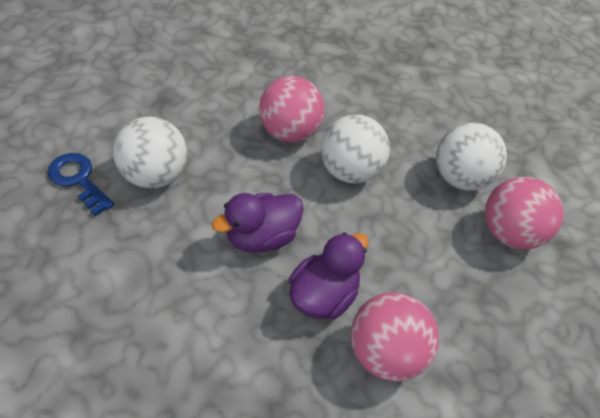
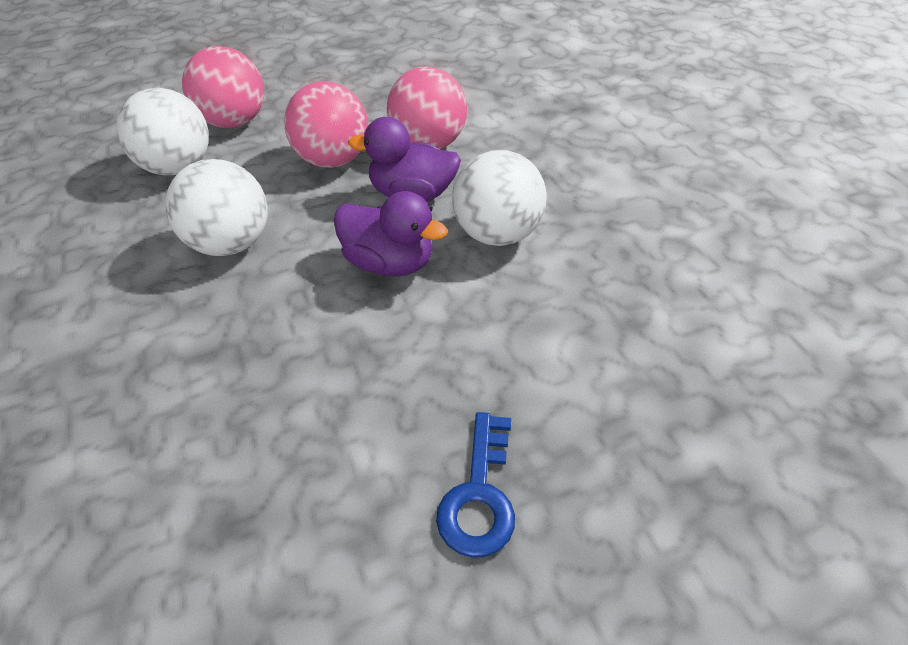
camera: 120 degrees left, 5 degrees down
(155, 175) = (391, 412): white ball -> white ball (496, 234)
(289, 132) = (197, 325): pink ball -> pink ball (332, 160)

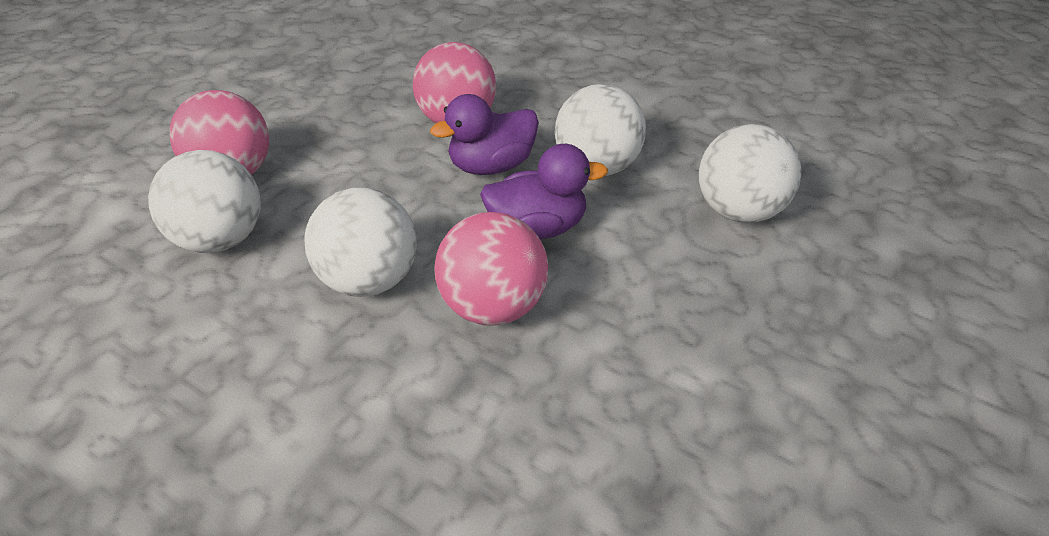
camera: 35 degrees left, 5 degrees down
(332, 160) = (383, 168): pink ball -> pink ball (493, 307)
(479, 495) = (798, 353): blue key -> none
(580, 336) = (738, 211): none -> white ball

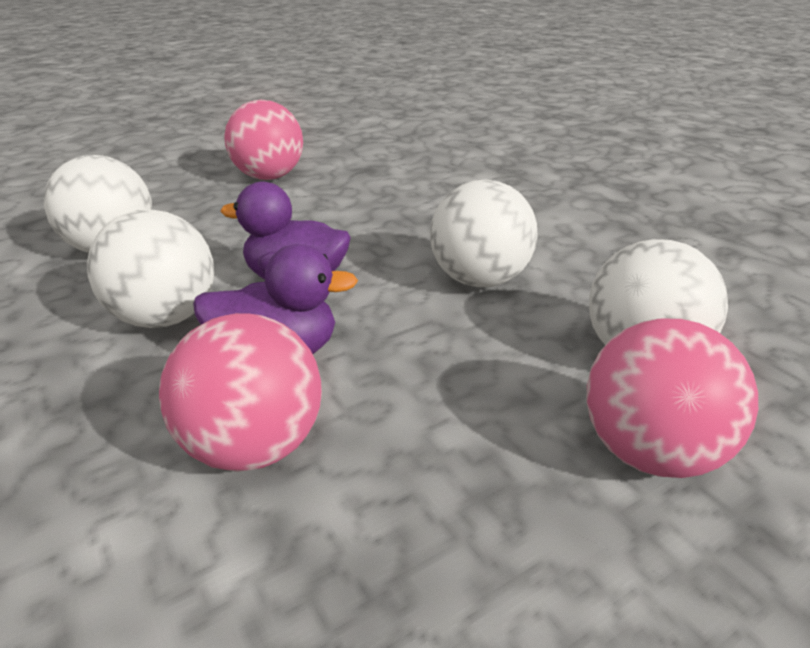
camera: 155 degrees left, 10 degrees down
(493, 307) = (385, 242): pink ball -> pink ball (269, 177)

